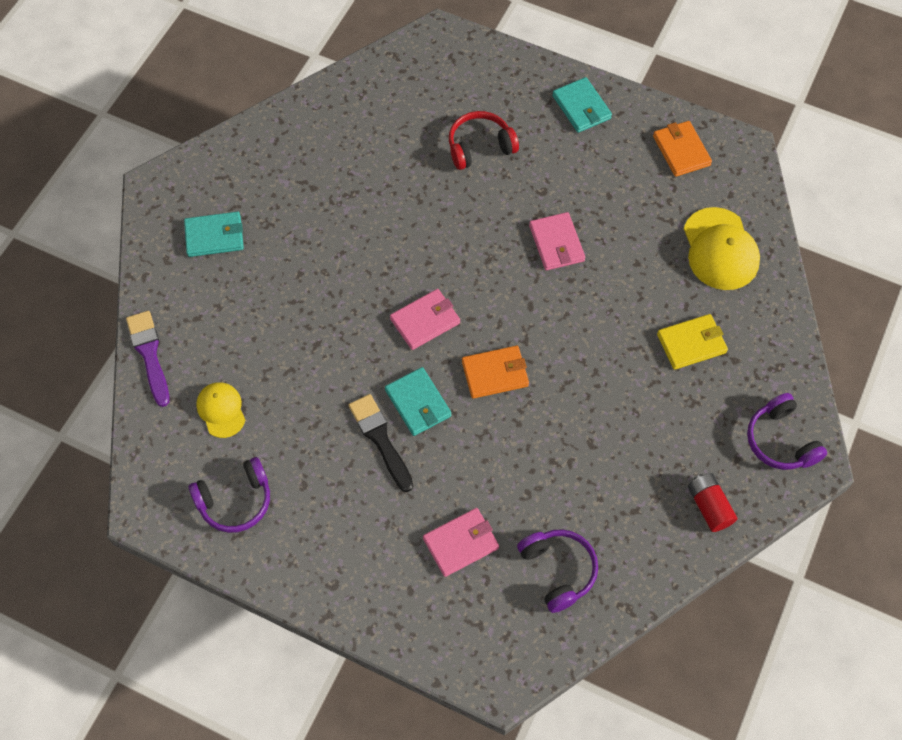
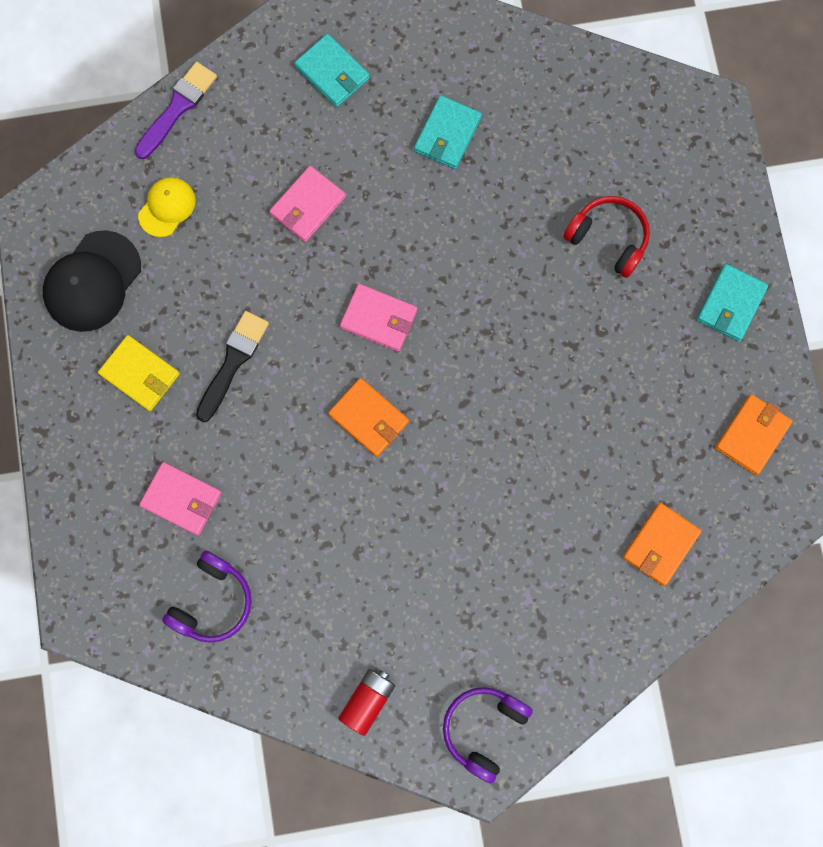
camera: 55 degrees right, 15 degrees up
(235, 501) = (92, 281): purple headphones -> black cap
(418, 403) = (291, 370): turquoise wallet -> turquoise wallet (447, 134)
(556, 243) = (551, 383): pink wallet -> pink wallet (307, 206)
(691, 343) = (531, 580): yellow wallet -> yellow wallet (140, 374)
(720, 249) = (660, 544): yellow cap -> orange wallet

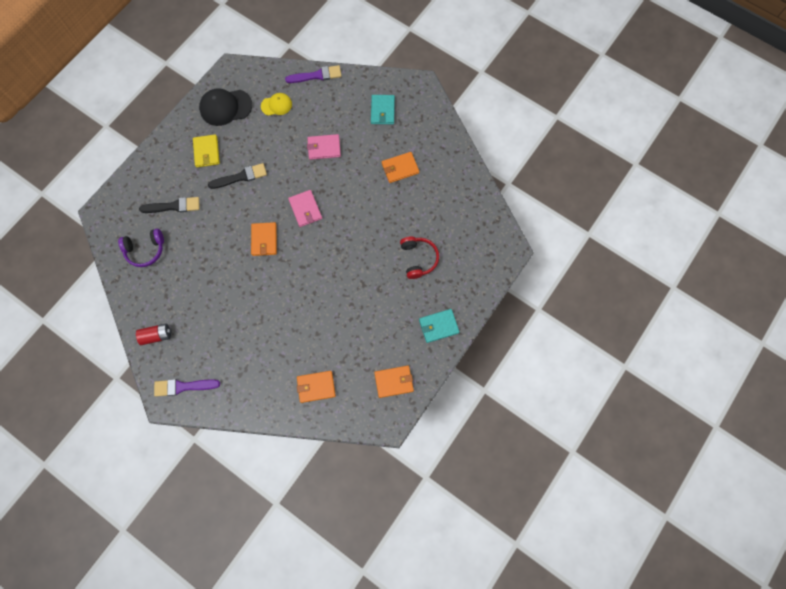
camera: 45 degrees right, 5 degrees down
(182, 499) = (173, 206): pink wallet -> black brush
(447, 134) = (400, 168): turquoise wallet -> orange wallet
(484, 728) = (183, 386): purple headphones -> purple brush

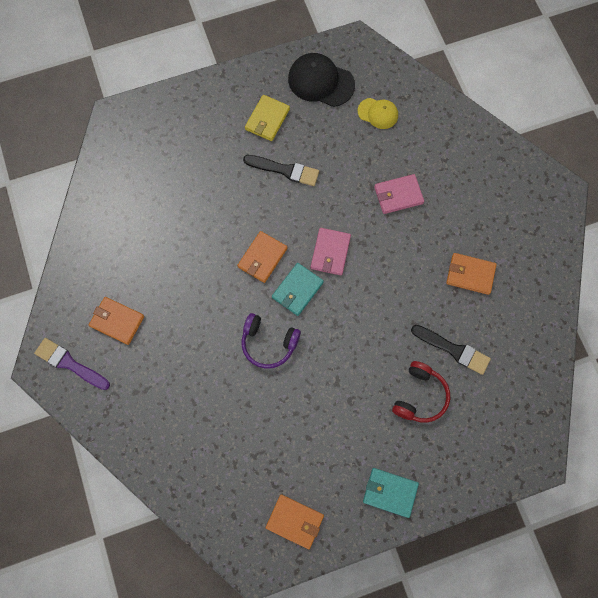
camera: 35 degrees right, 0 degrees up
(145, 250) = (132, 187): purple headphones -> purple headphones (268, 343)
(157, 336) = (81, 288): red battery -> none
(173, 206) = (193, 158): black brush -> black brush (453, 350)
(316, 387) = (206, 464): orange wallet -> orange wallet (117, 321)
(317, 75) = (446, 106): purple brush -> none
(324, 148) = (398, 195): pink wallet -> pink wallet turned 45 degrees counterclockwise
(382, 111) = (495, 194): turquoise wallet -> turquoise wallet (297, 290)

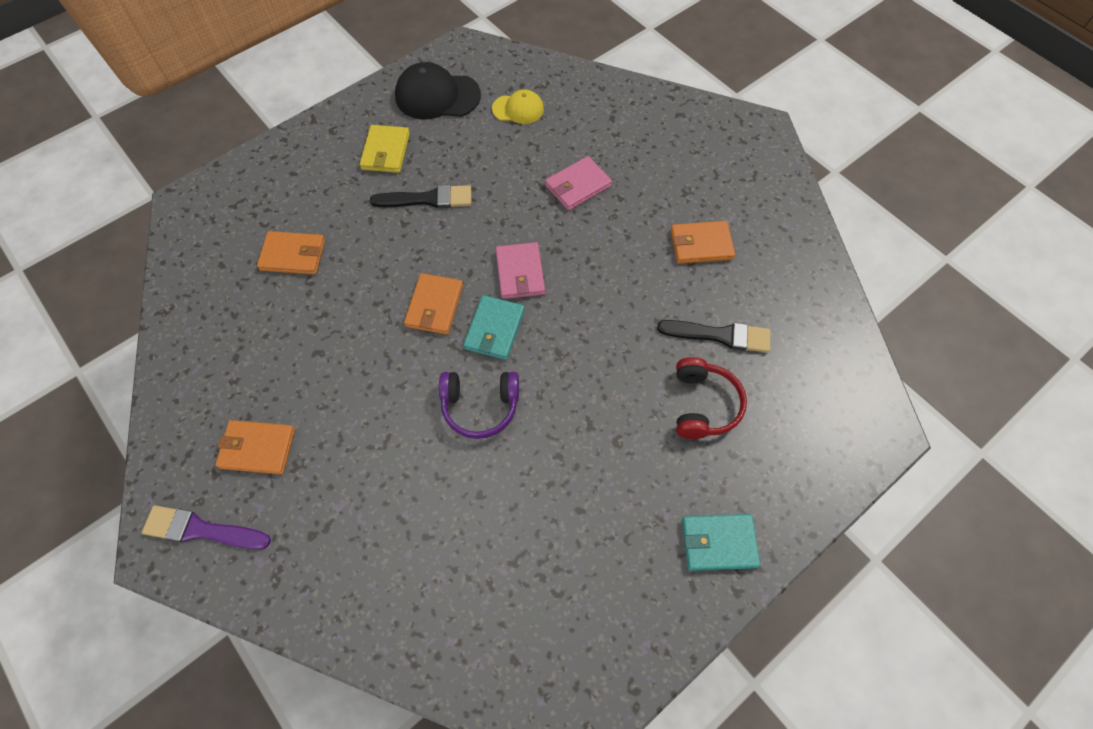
camera: 20 degrees left, 10 degrees down
(295, 521) = (605, 634): orange wallet -> orange wallet (293, 255)

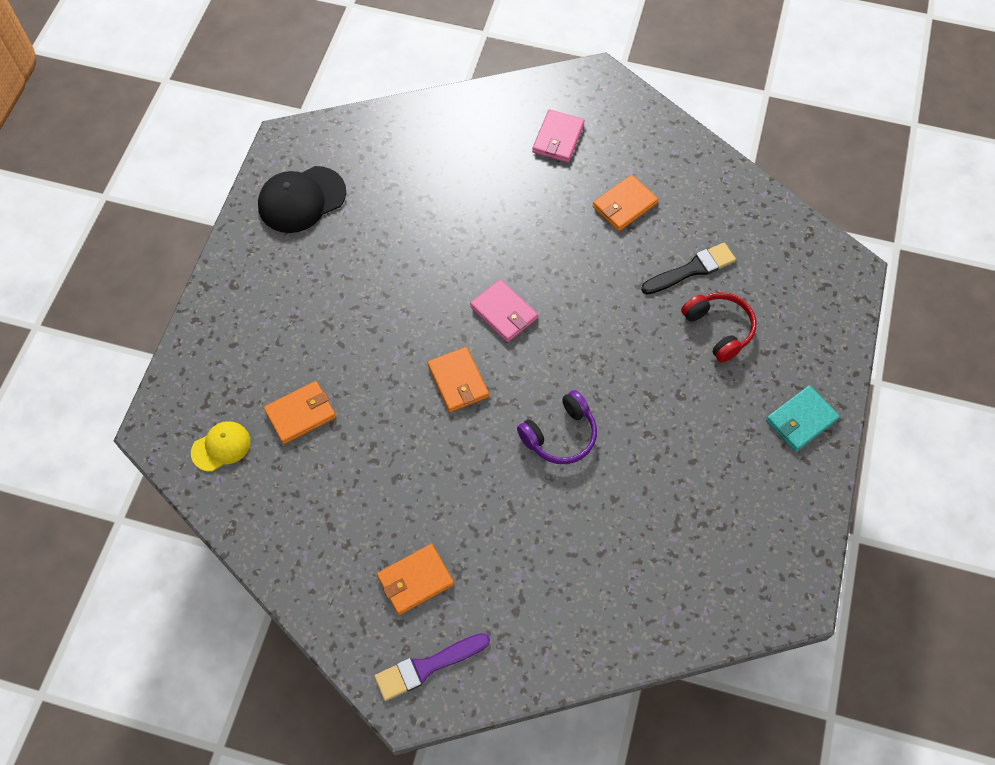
camera: 35 degrees left, 0 degrees up
(385, 151) = (300, 276): yellow wallet -> none
(428, 199) = (374, 297): black brush -> none
(494, 329) = (521, 370): turquoise wallet -> none
(518, 109) = (384, 172): yellow cap -> yellow cap (221, 447)
(578, 186) = (490, 212): pink wallet -> pink wallet (558, 138)

